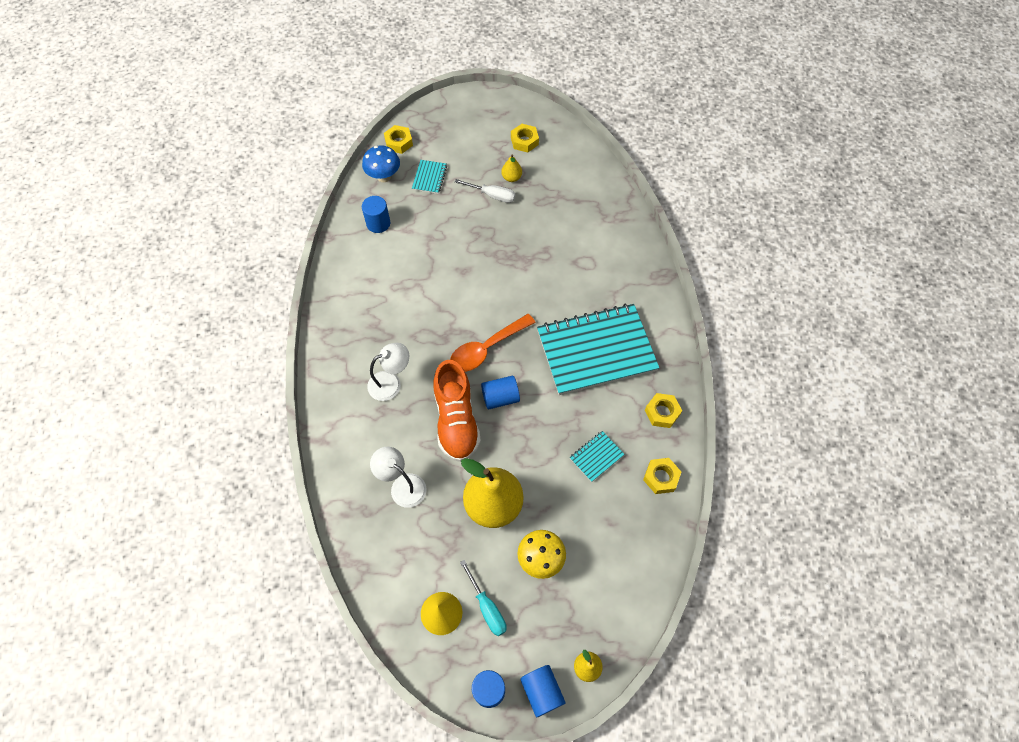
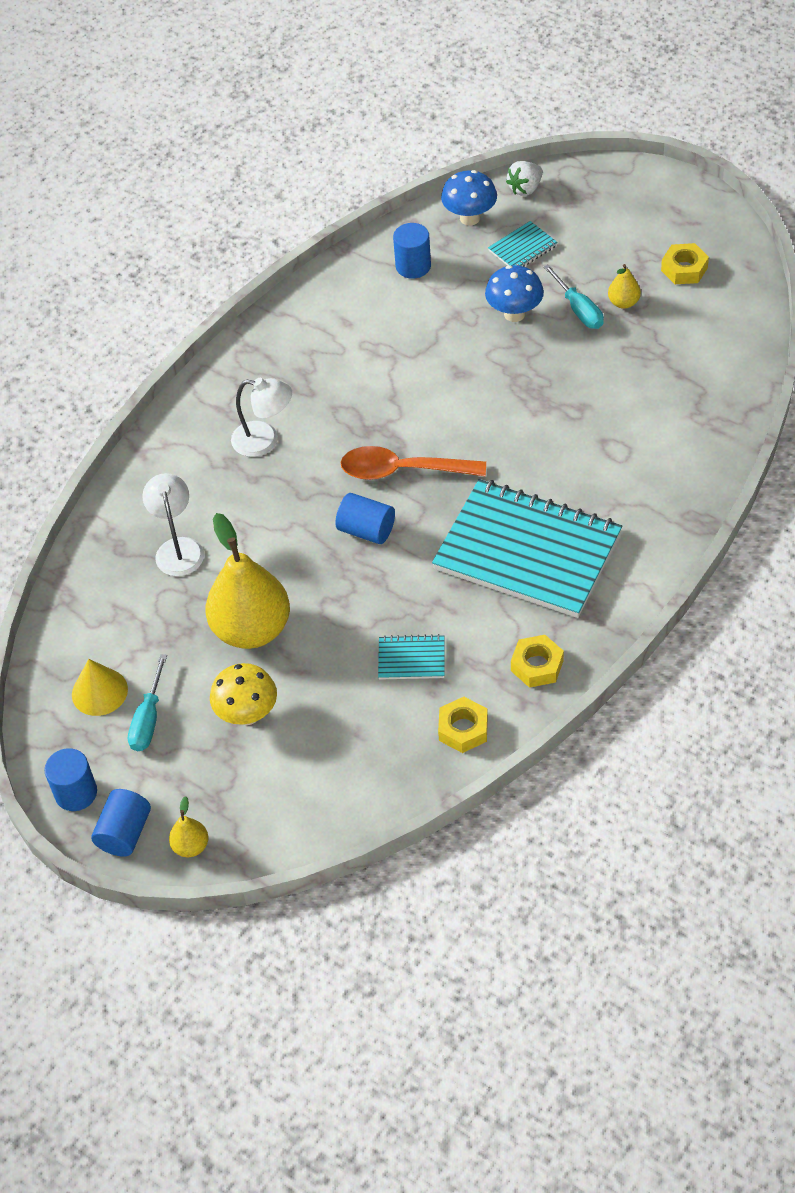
camera: 45 degrees right, 10 degrees down
(399, 142) = (525, 189): yellow nut -> white strawberry
(456, 420) = (296, 522): orange shoe -> none
(461, 218) = (514, 314): none -> blue mushroom
(492, 195) = (578, 309): white screwdriver -> turquoise screwdriver

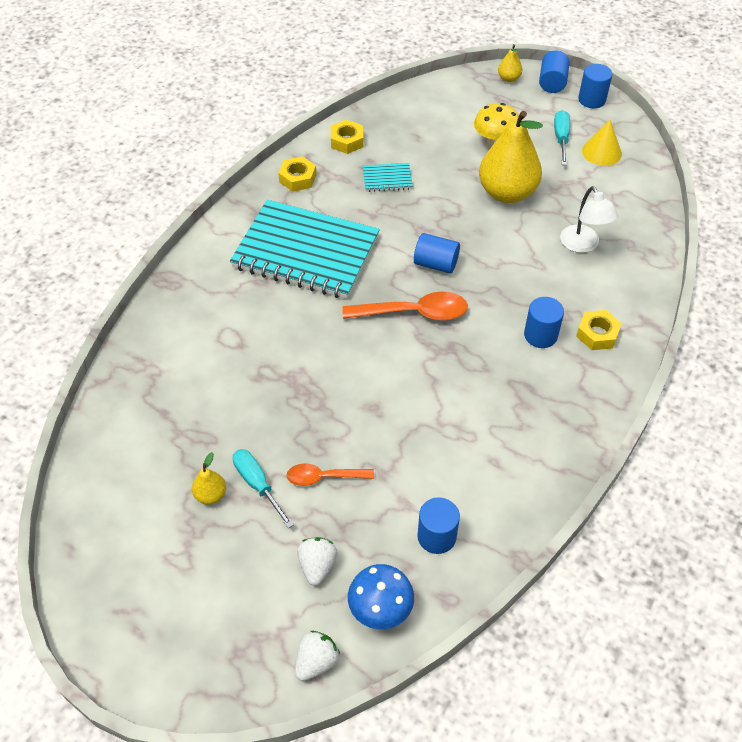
camera: 170 degrees right, 0 degrees up
(265, 440) = (540, 335): white lamp -> blue cylinder
(514, 314) = (323, 477): blue mushroom -> orange spoon
(522, 248) = (317, 566): turquoise notebook -> white strawberry
(684, 269) = (141, 541): yellow nut -> yellow nut (597, 334)

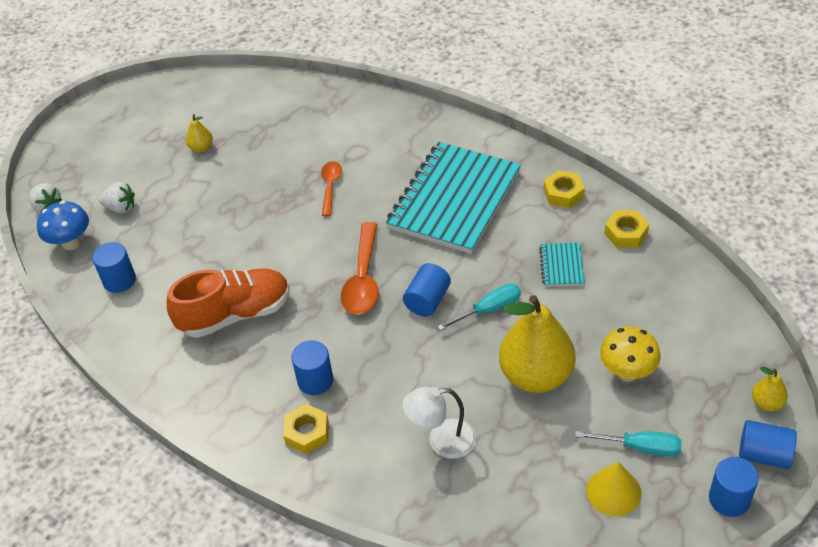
camera: 100 degrees right, 5 degrees down
(257, 485) = (202, 173): turquoise screwdriver -> turquoise screwdriver (489, 310)
(323, 477) = (197, 212): orange spoon -> orange spoon (330, 187)
(471, 411) = (235, 314): none -> orange shoe

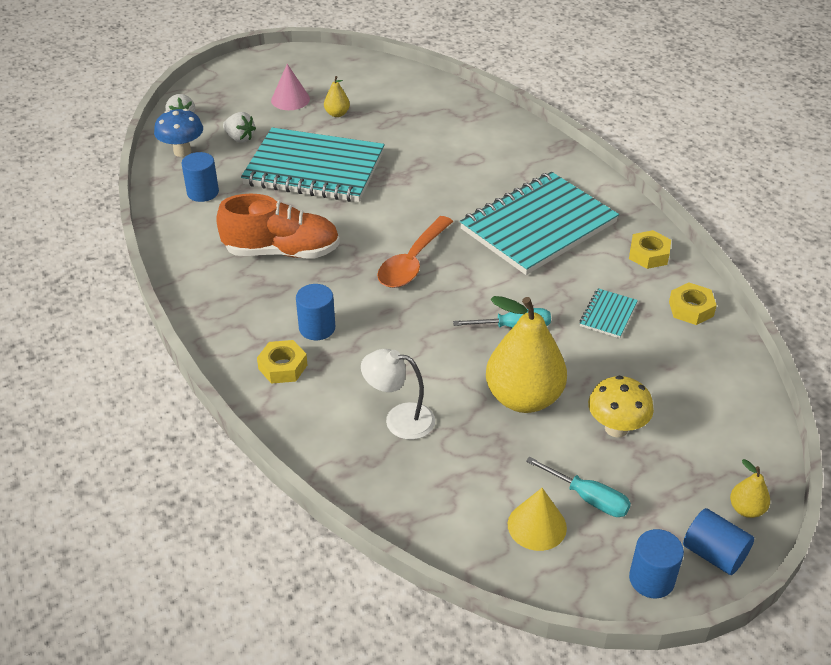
camera: 20 degrees right, 5 degrees down
(146, 148) = (290, 99): none -> pink cone
(214, 215) = (314, 169): none -> turquoise notebook
(330, 187) = (430, 179): orange spoon -> none
(427, 300) = (460, 299): blue cylinder -> none

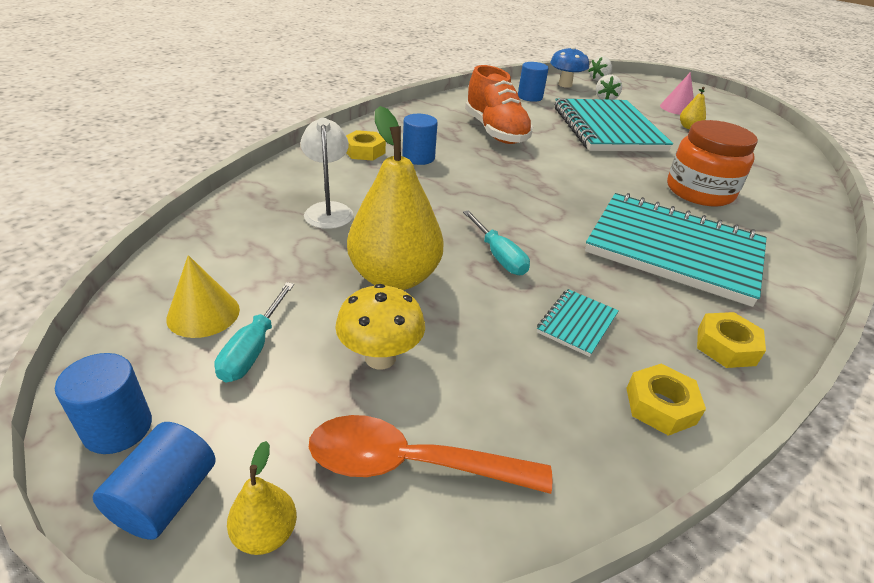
camera: 65 degrees right, 5 degrees down
(412, 262) = (540, 186): orange spoon -> orange spoon (411, 464)
(459, 169) = (699, 191): none -> orange jar
(608, 315) = (577, 324): turquoise notebook -> turquoise notebook turned 60 degrees counterclockwise

